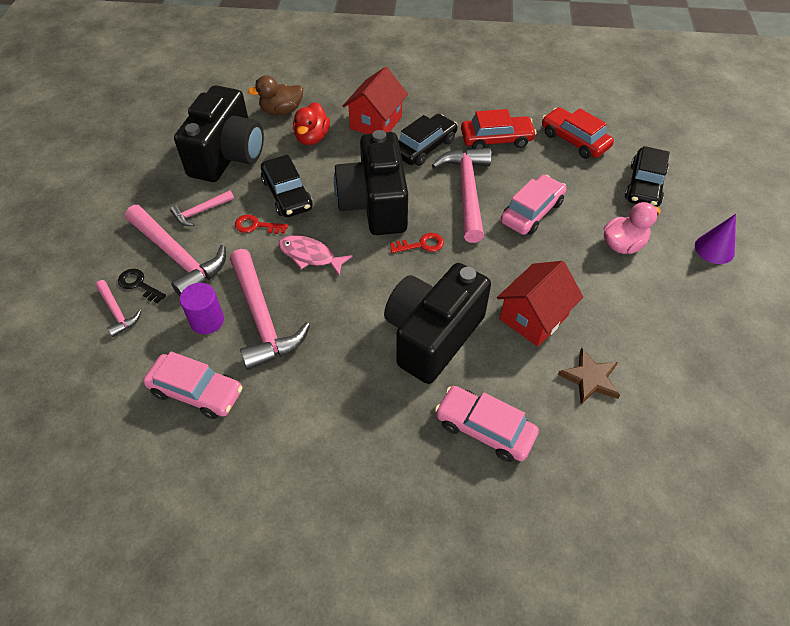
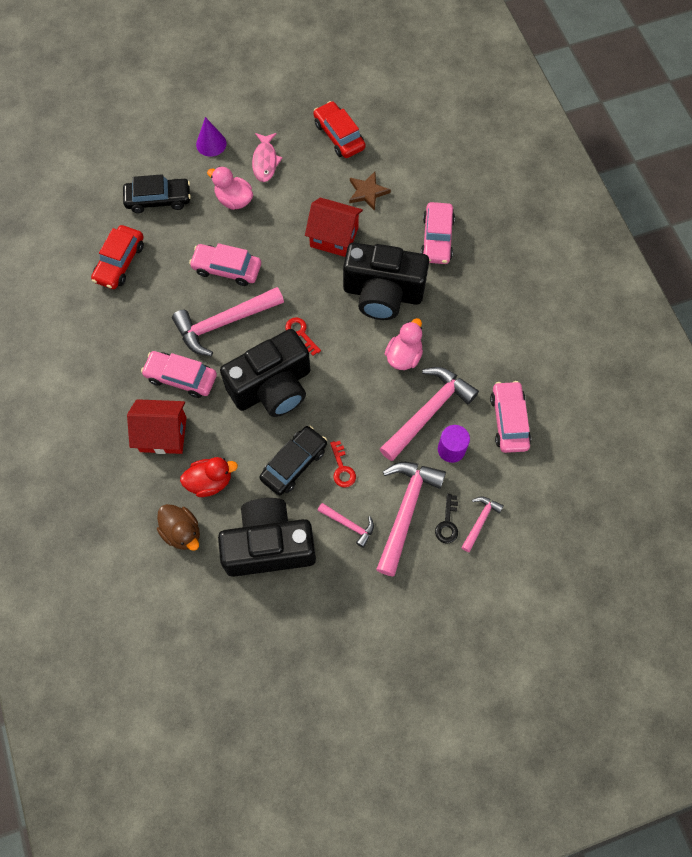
camera: 115 degrees left, 15 degrees up
(310, 255) = (352, 409): pink fish -> pink fish (265, 161)
(341, 323) = (404, 356): none -> pink duck
(424, 147) = (181, 377): black car -> pink car
(496, 139) = (145, 323): red car -> red car (339, 136)

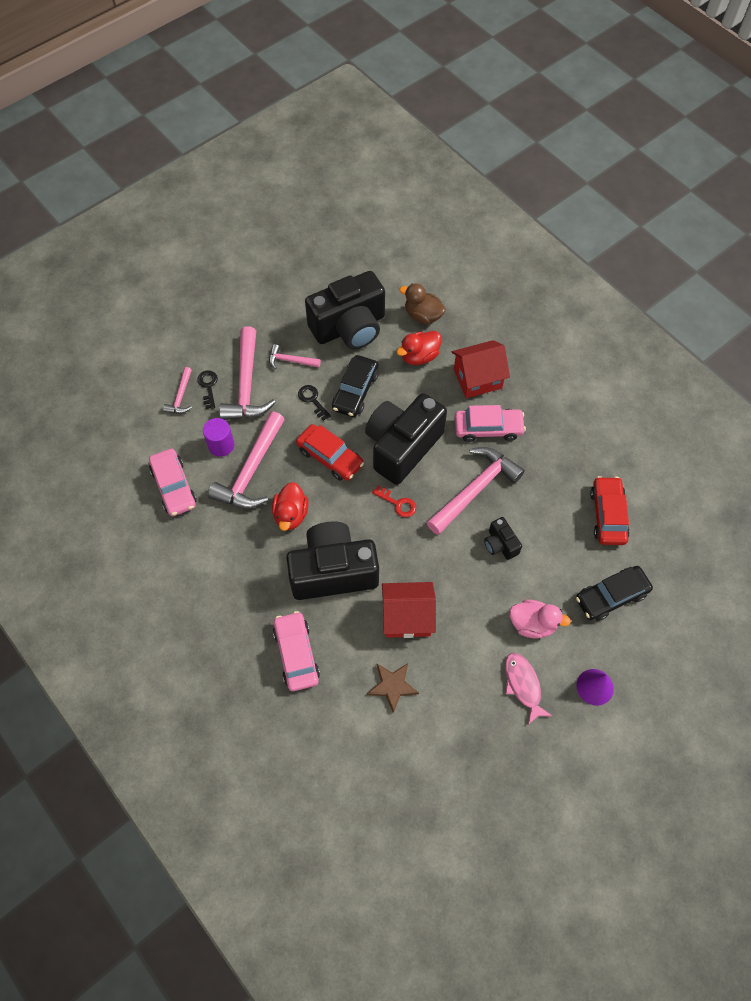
camera: 160 degrees right, 5 degrees down
(227, 269) = (500, 544): pink car -> black camera
(339, 136) = (455, 752): red car -> red car (330, 457)
(342, 468) = (312, 400): red key -> black key
(404, 356) = (291, 514): pink duck -> red duck

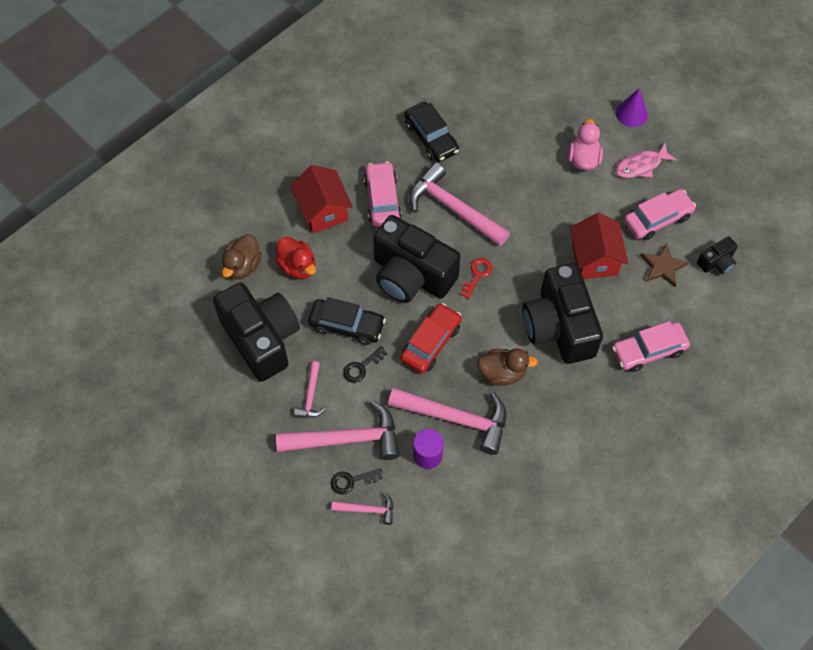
camera: 95 degrees left, 0 degrees up
(174, 486) = (485, 496): pink car -> pink car (657, 219)
(291, 514) = (502, 373): red duck -> brown duck
(500, 544) = (509, 186): black camera -> black camera (716, 262)
(608, 515) = (467, 101): red car -> none
(611, 596) = (547, 100): black car -> black car (431, 137)

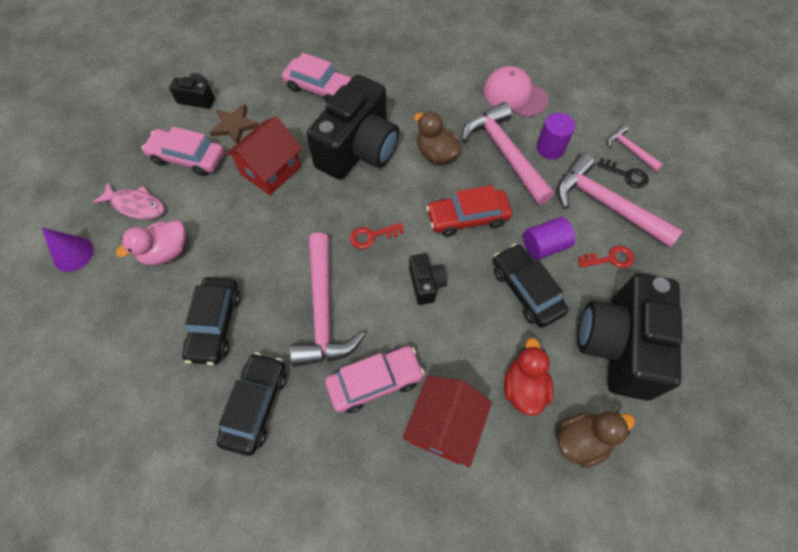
camera: 135 degrees left, 0 degrees up
(310, 396) = (610, 259): pink hammer -> red key
(361, 367) = (544, 246): black key -> purple cylinder
(382, 199) = (375, 382): pink car -> pink car turned 150 degrees counterclockwise
(411, 275) = (426, 284): black camera -> black camera, size x0.44
(501, 484) = (514, 95): none -> pink cap
(502, 151) = (215, 324): none -> black car

